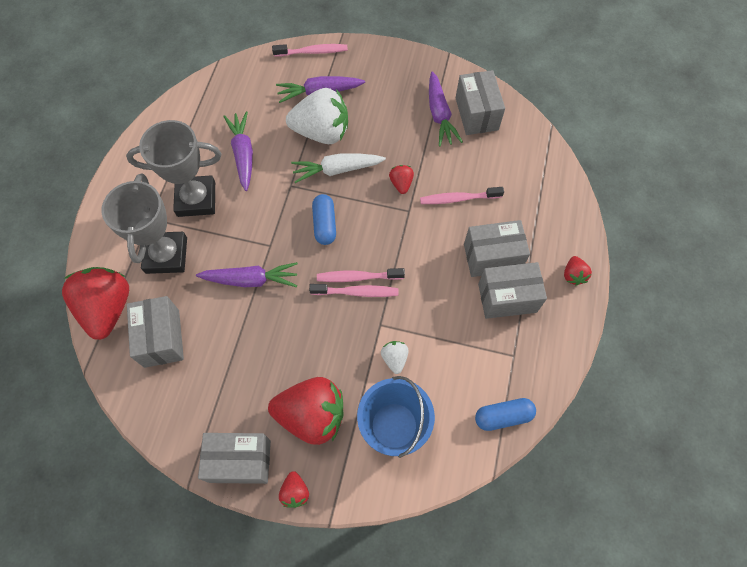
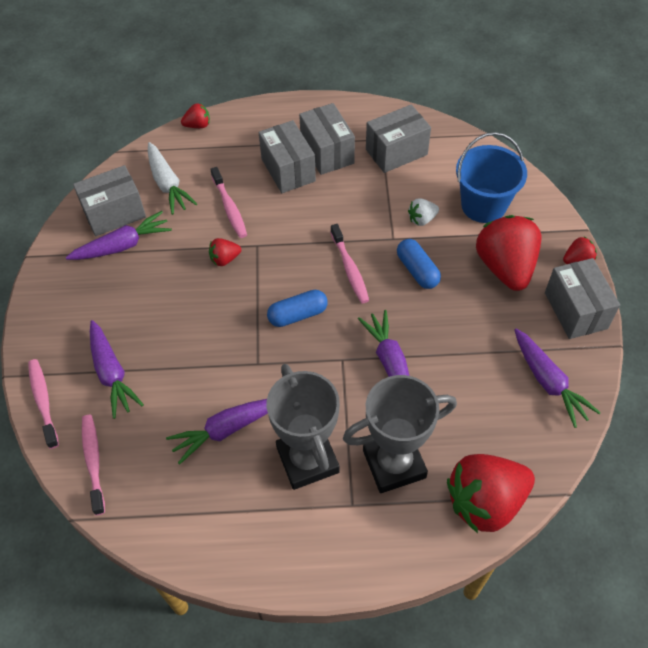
camera: 105 degrees left, 10 degrees down
(162, 338) = (493, 427): grey box -> grey box (396, 152)
(181, 401) = (548, 382): none -> purple carrot
(321, 132) = (172, 353): white strawberry -> none
(337, 170) = (223, 323): white carrot -> white carrot (167, 184)
(357, 292) = (366, 265): pink toothbrush -> pink toothbrush (93, 462)
(503, 416) = (438, 136): blue capsule -> blue capsule (417, 270)
(573, 275) = (286, 112): red strawberry -> red strawberry (198, 125)

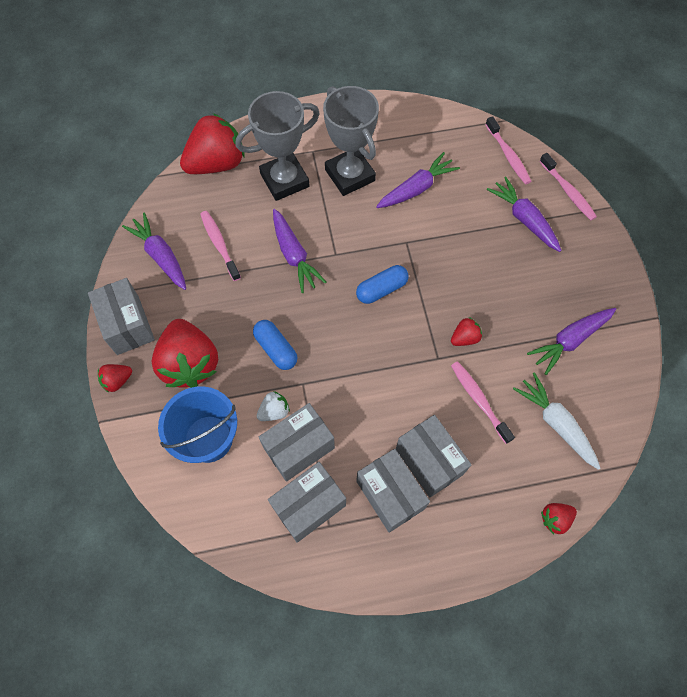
camera: 170 degrees right, 10 degrees up
(114, 213) = (595, 377): grey box -> grey box (299, 448)
(350, 269) = (341, 342): pink toothbrush -> pink toothbrush (219, 244)

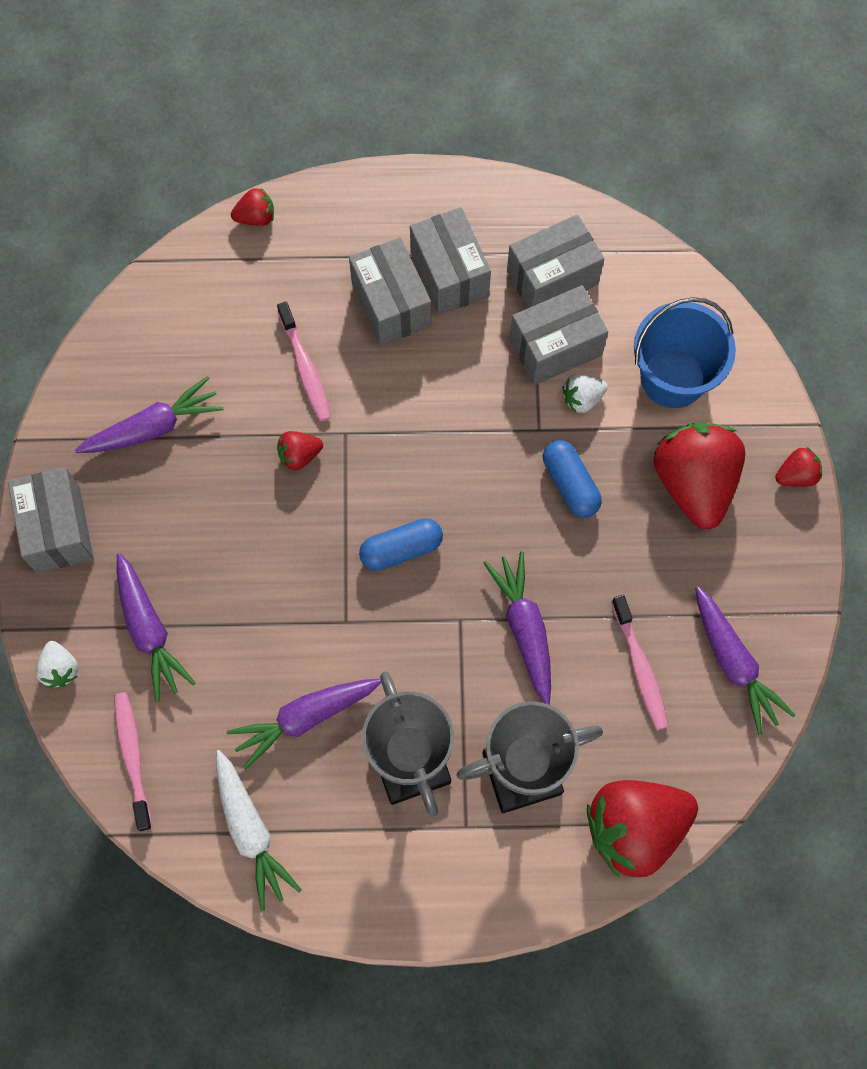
camera: 170 degrees left, 5 degrees up
(128, 325) = (783, 556): grey box -> grey box (58, 529)
(556, 423) = (214, 323): white carrot -> white carrot (251, 831)
(568, 191) = (60, 669): pink toothbrush -> white strawberry

